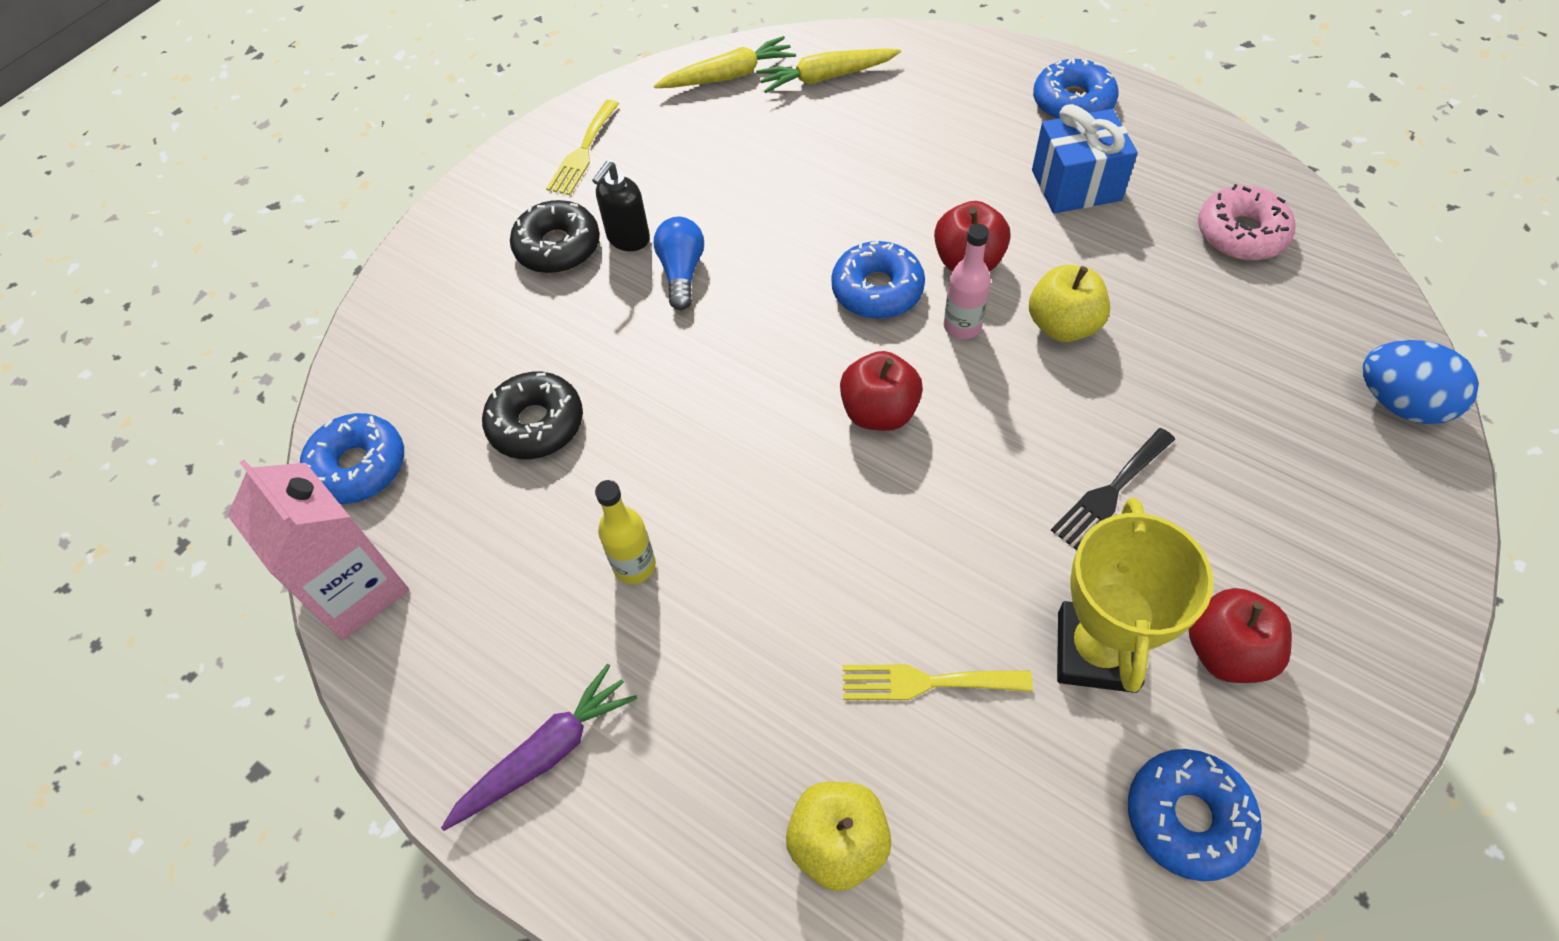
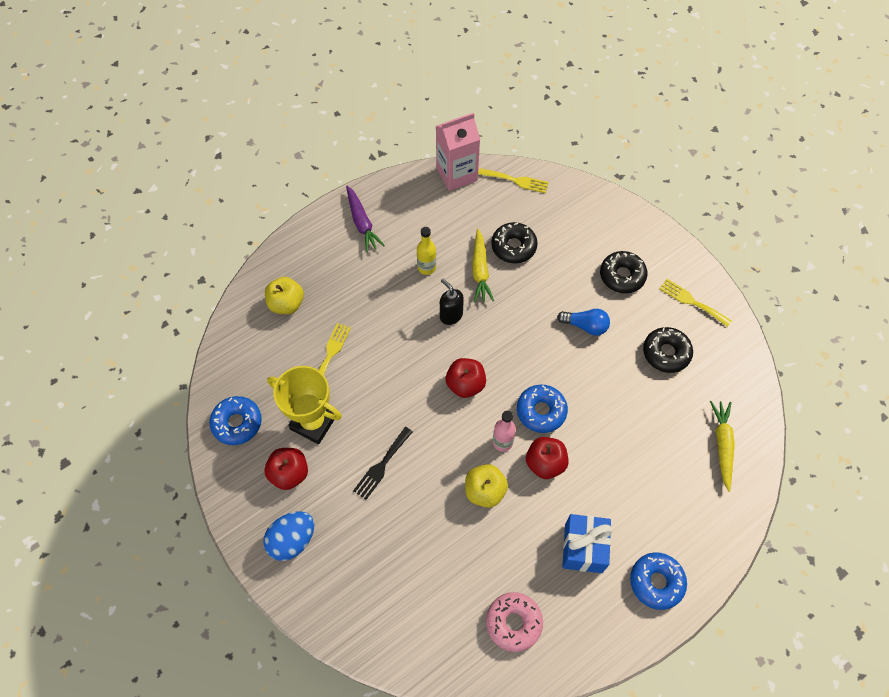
camera: 105 degrees right, 5 degrees up
(358, 467) = (516, 181): blue donut -> yellow fork
(628, 239) = (617, 308): black soap dispenser -> black soap dispenser (451, 315)
(695, 163) = (666, 353): none -> black donut
(728, 76) = (738, 391): yellow carrot -> yellow carrot (480, 270)
(1110, 492) = (382, 465): black fork -> black fork turned 120 degrees counterclockwise
(1400, 403) = (371, 635): blue egg -> blue egg (292, 540)

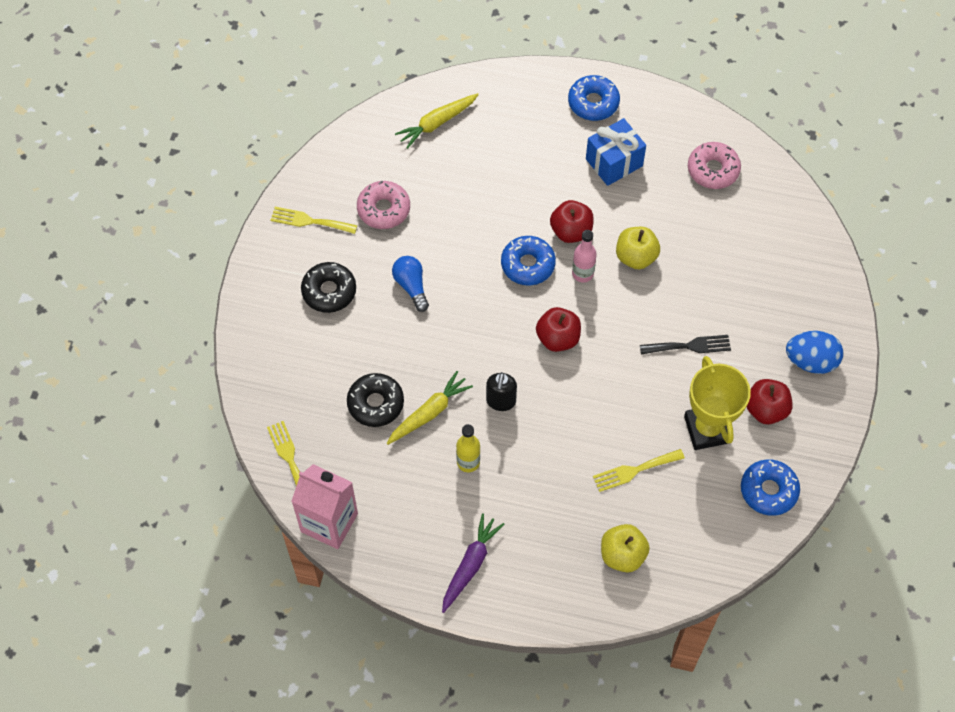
camera: 130 degrees left, 0 degrees up
(666, 353) = (383, 209): black donut -> pink donut
(692, 301) = (309, 221): yellow fork -> yellow fork turned 105 degrees clockwise

